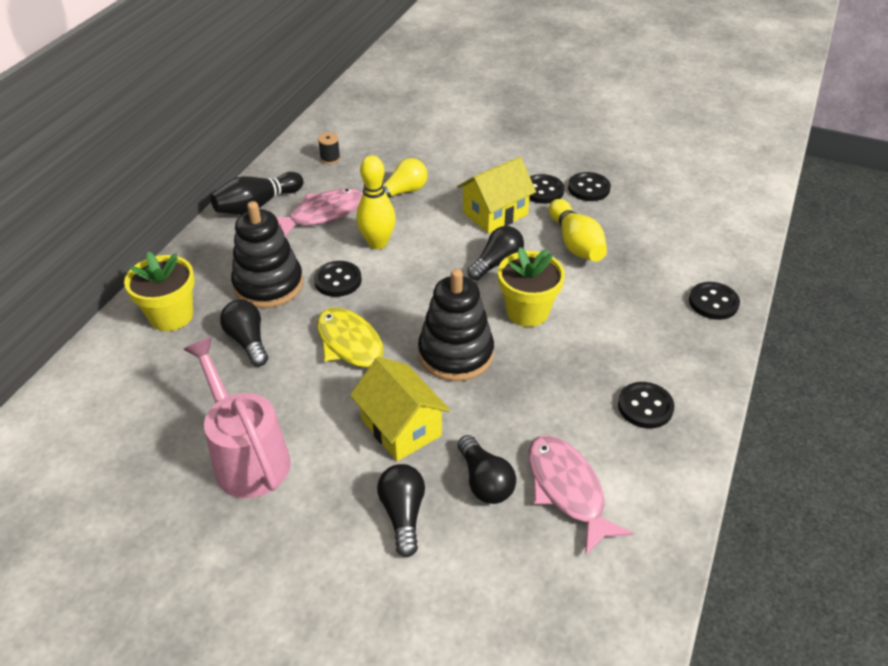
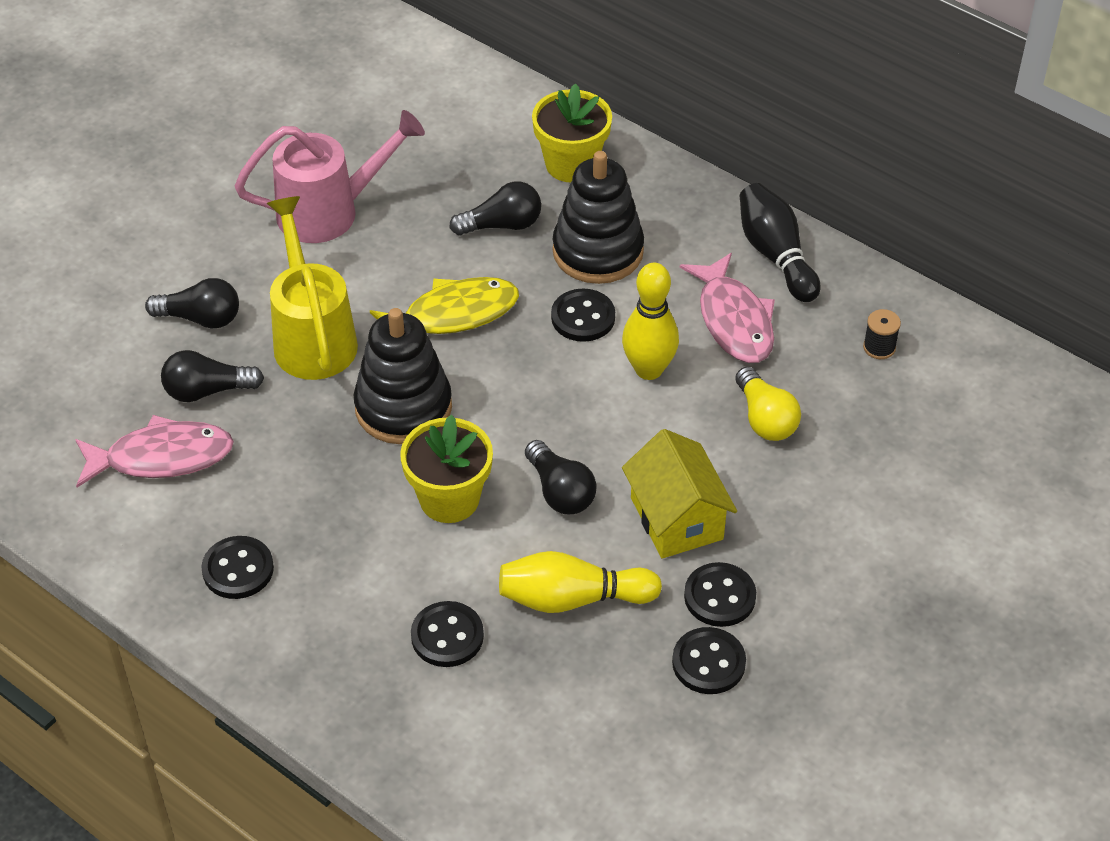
camera: 105 degrees right, 5 degrees up
(401, 427) = (312, 336): yellow house -> yellow watering can
(713, 302) = (383, 724): black button -> black button (447, 636)

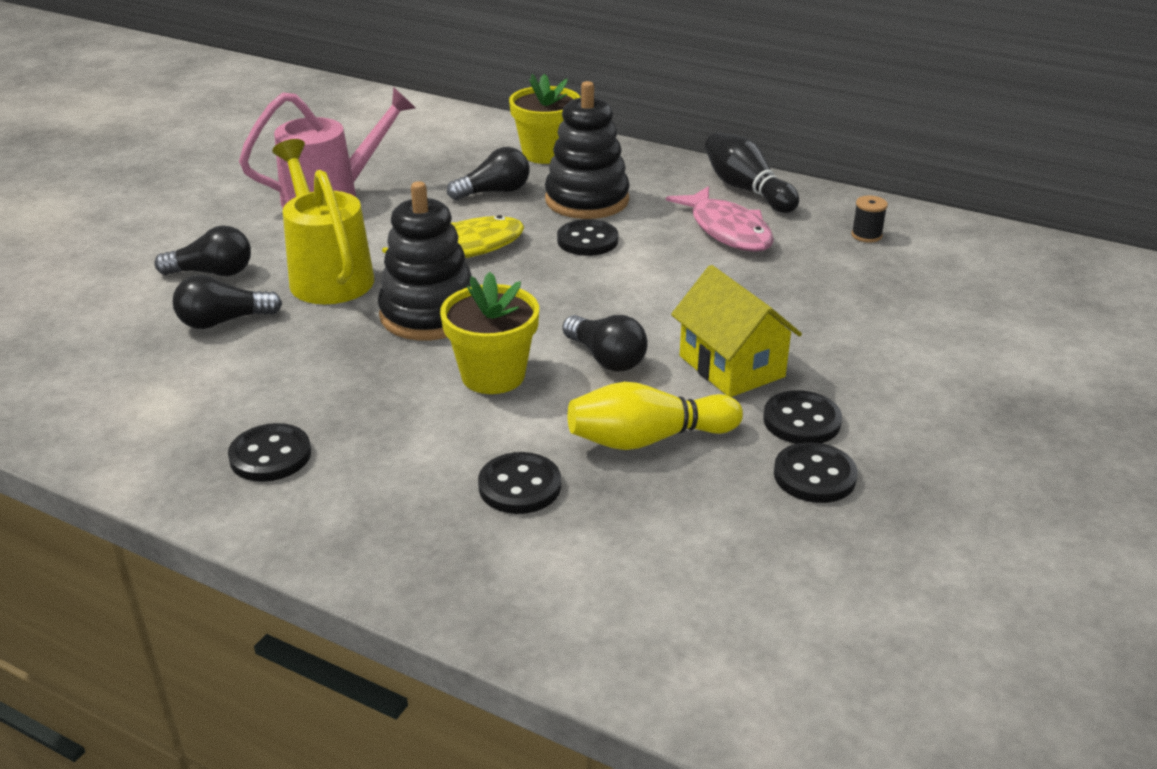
camera: 10 degrees left, 15 degrees down
(162, 457) = (177, 375): pink fish -> none
(649, 369) = (662, 267): yellow bowling pin -> none
(765, 419) = (786, 289): yellow light bulb -> none

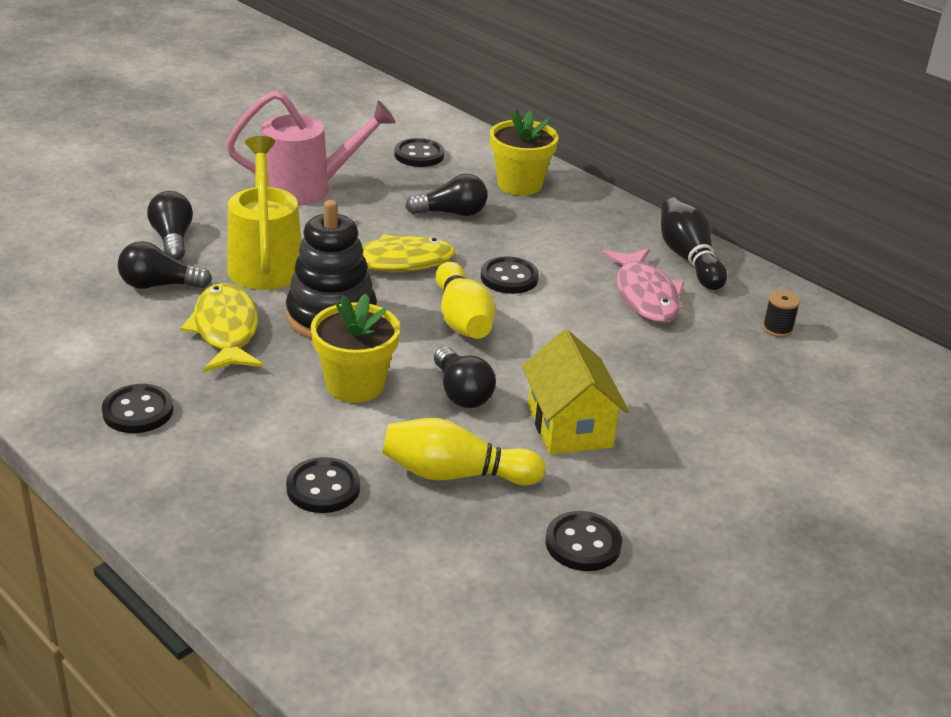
camera: 15 degrees right, 0 degrees up
(212, 273) = (172, 239): black light bulb -> black light bulb turned 120 degrees counterclockwise
(323, 351) = (226, 330): none -> yellow fish
(564, 289) = (462, 319): none -> yellow bowling pin
(587, 200) = (531, 238): black stacking toy -> none
(801, 421) = (602, 491): black button -> black button (419, 155)

